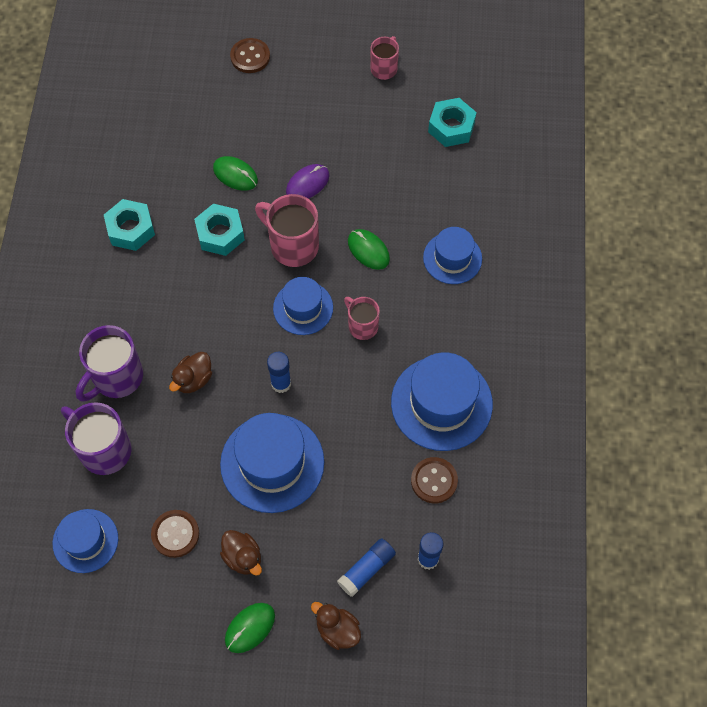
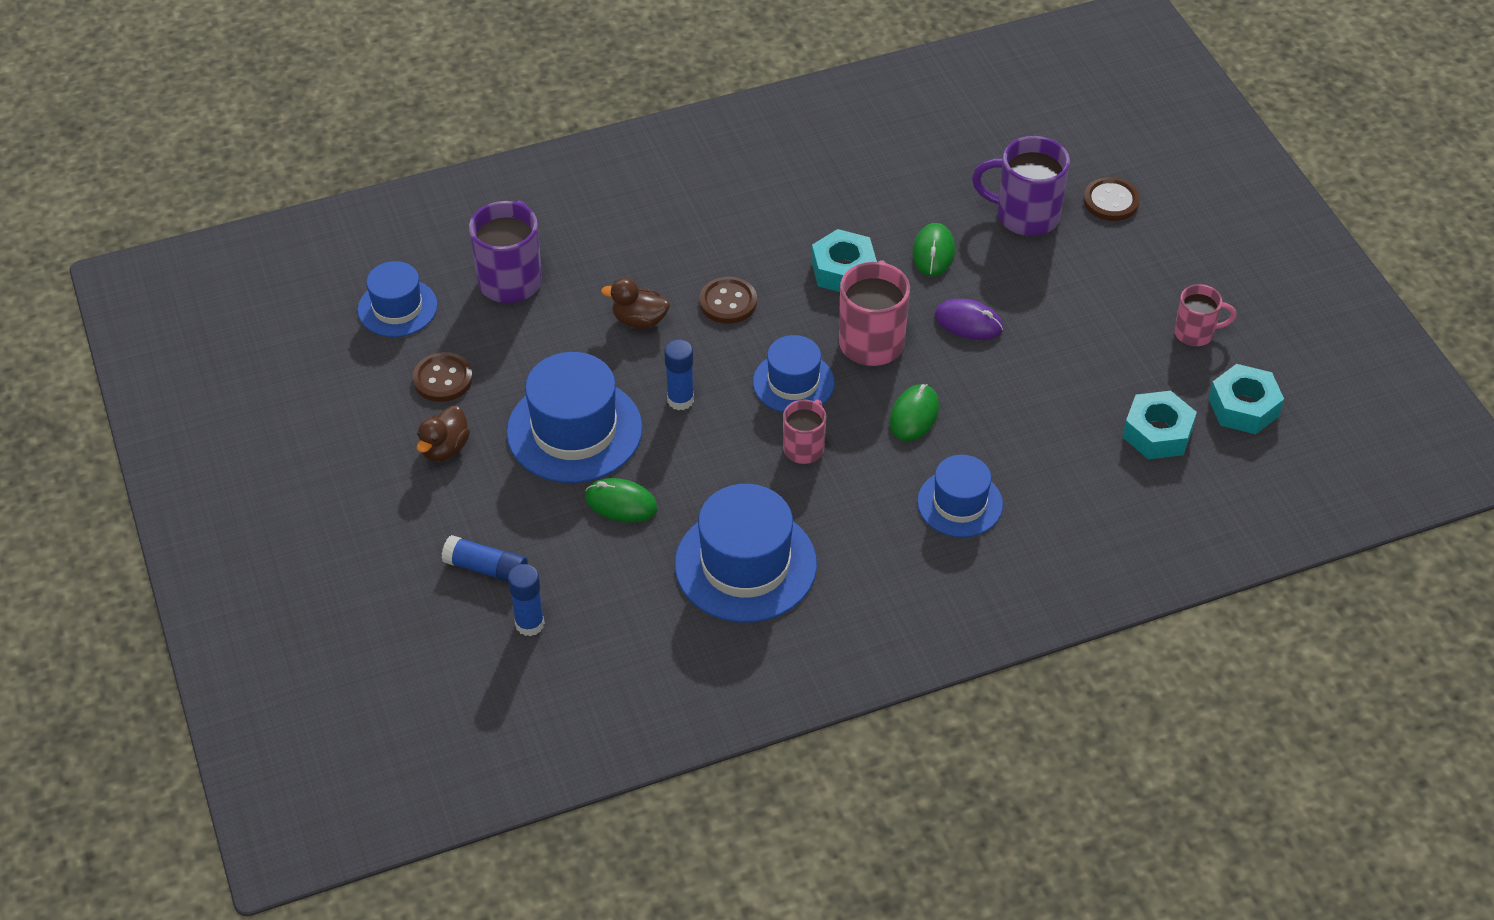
camera: 65 degrees right, 15 degrees down
(116, 377) = (603, 255): purple mug -> purple mug (1025, 216)
(131, 229) = (797, 192): turquoise nut -> turquoise nut (1243, 407)
(250, 628) = (364, 487): green mouse -> green mouse (621, 503)
(337, 630) = (398, 568): brown duck -> none
(434, 481) = (635, 594): brown button -> brown button (728, 302)

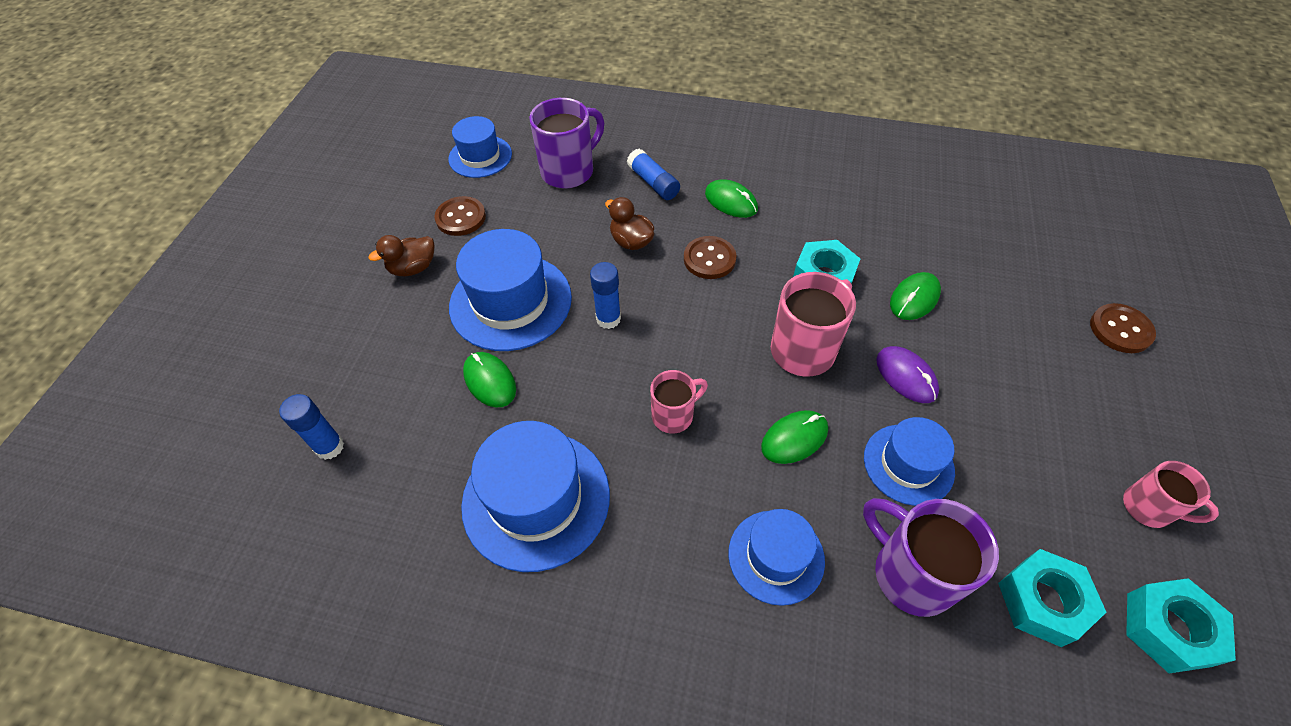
camera: 35 degrees right, 5 degrees up
(486, 568) = (348, 379): blue glue stick -> blue glue stick (653, 183)
(703, 236) = (731, 201): none -> green mouse
(793, 382) = (709, 351): blue hat -> blue hat (908, 464)
(1025, 216) = (1023, 305): purple mug -> purple mug (911, 573)

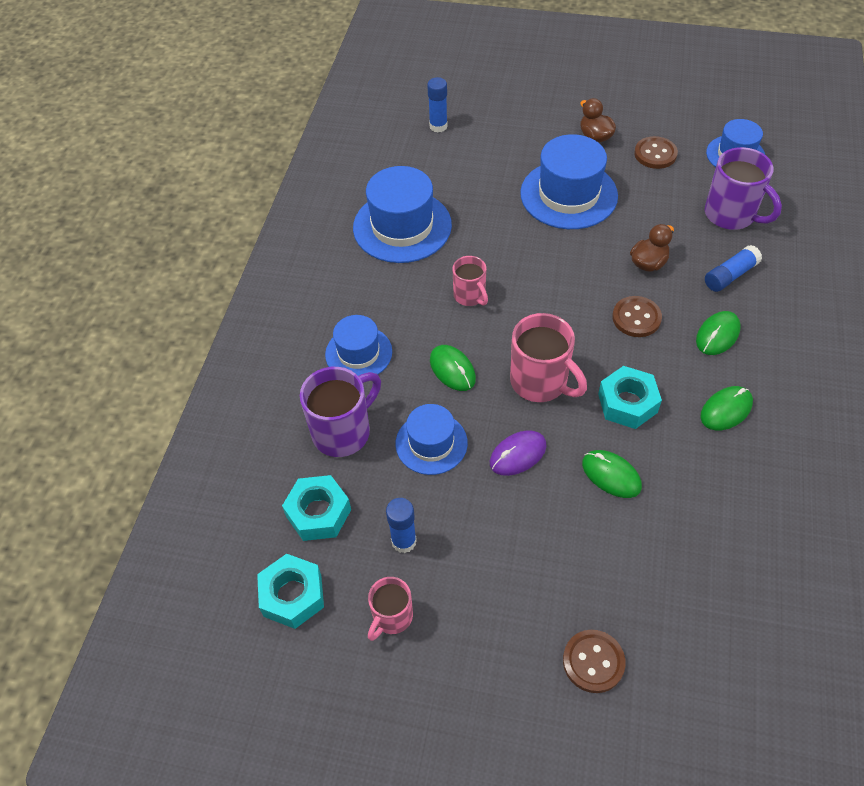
camera: 90 degrees right, 0 degrees up
(490, 381) = (493, 192): green mouse -> green mouse (726, 410)
(608, 319) = (558, 253): blue glue stick -> blue glue stick (404, 541)

